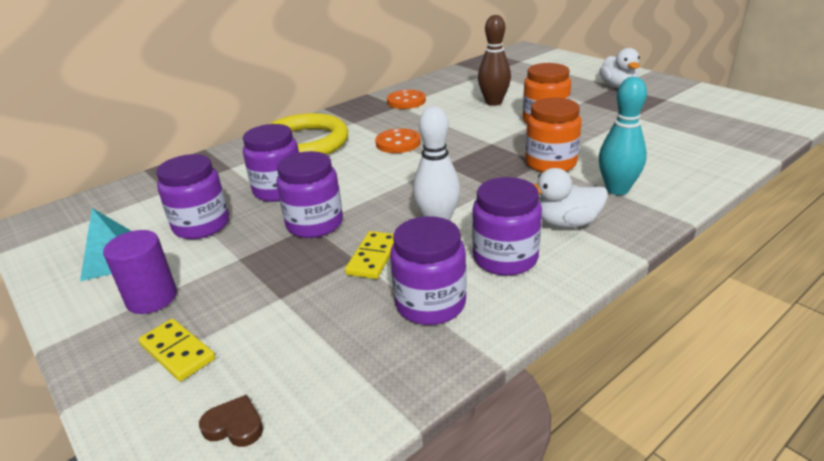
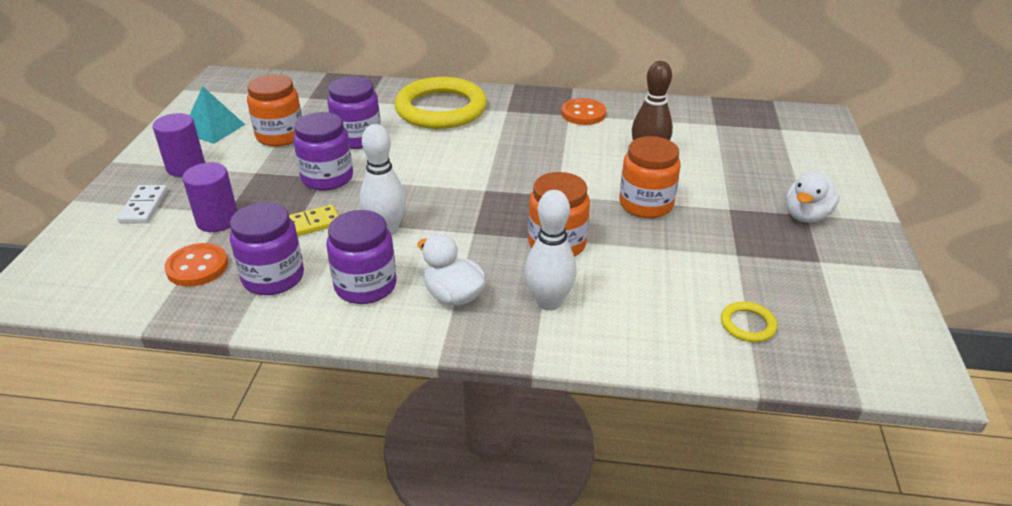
camera: 45 degrees right, 5 degrees up
(177, 352) = (144, 206): yellow domino -> white domino
(201, 225) = (280, 136): purple jar -> orange jar
(234, 426) = (97, 263): brown heart -> none
(285, 308) = (217, 220): none -> purple cylinder
(398, 143) = (496, 149): orange button -> orange button (197, 267)
(617, 189) = (549, 302): turquoise bowling pin -> white bowling pin
(708, 138) = (747, 324): none -> yellow ring

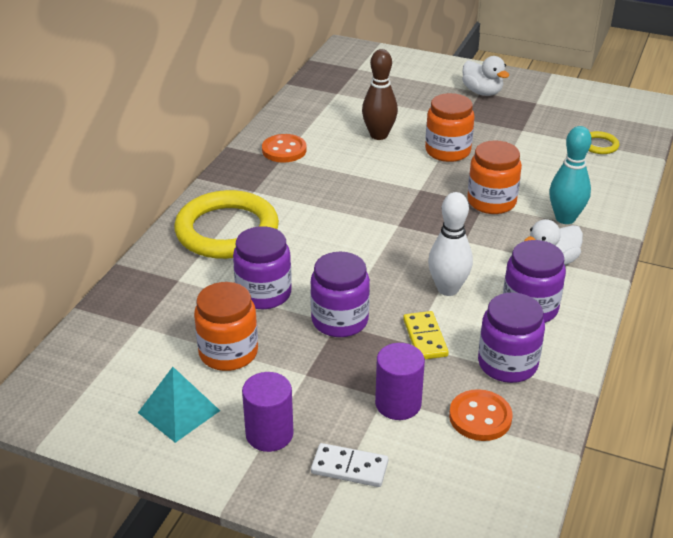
camera: 75 degrees left, 0 degrees up
(549, 302) = (565, 218): white bowling pin -> turquoise bowling pin

